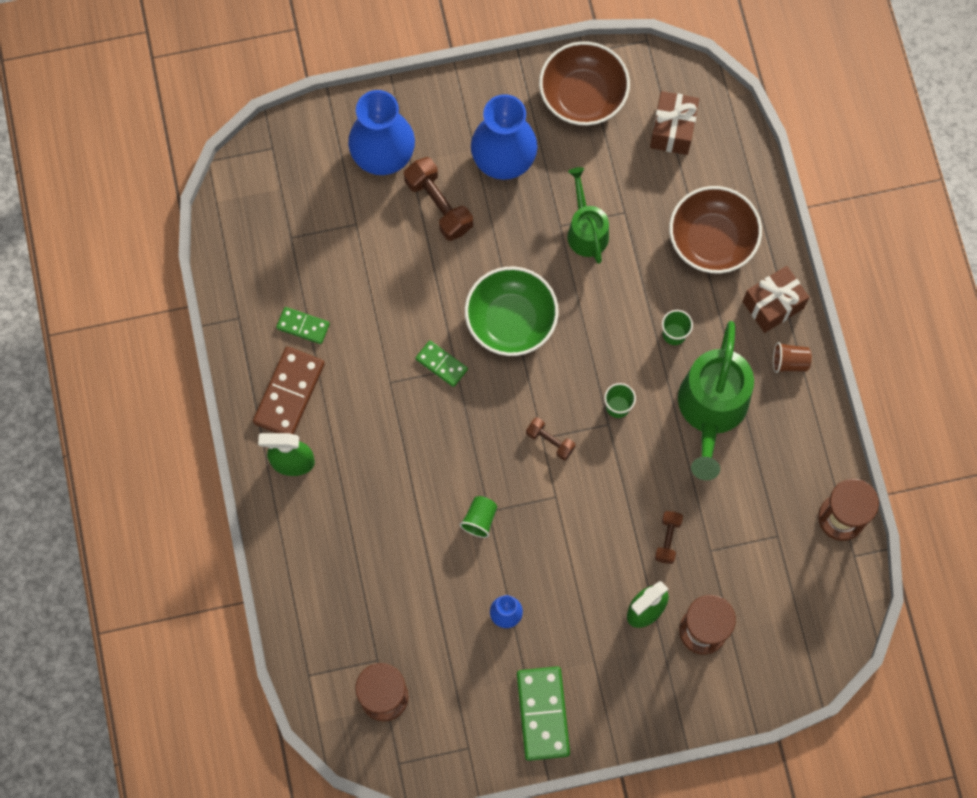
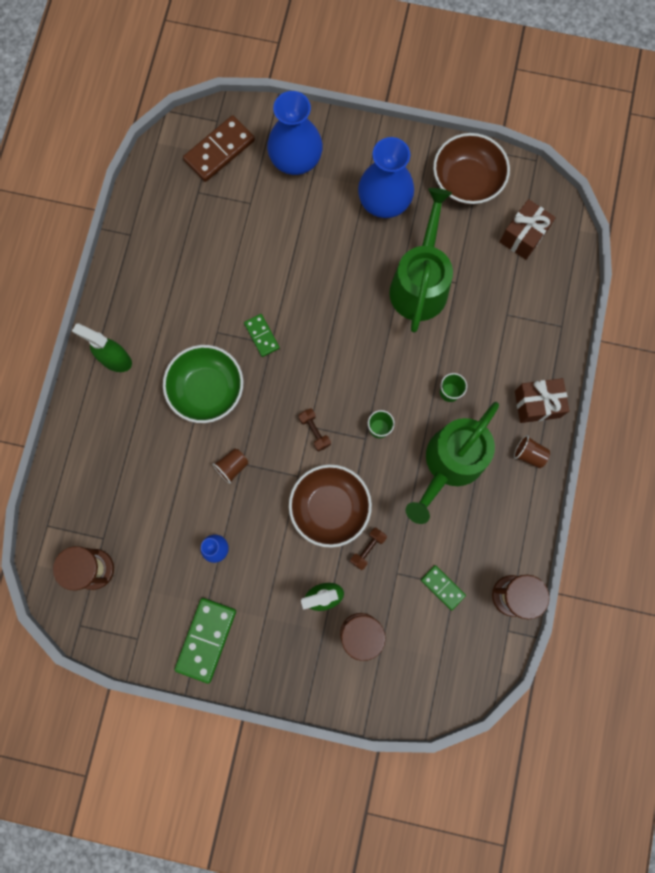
camera: 25 degrees right, 5 degrees up
(289, 393) = (138, 307): brown domino -> brown domino (219, 150)
(303, 326) = (173, 261): green domino -> green domino (442, 587)
(438, 205) = (318, 216): brown dumbbell -> none
(480, 519) = (232, 467): green cup -> brown cup
(511, 320) = (330, 326): green bowl -> green bowl (207, 390)
(586, 230) = (420, 283): green watering can -> green watering can, size x1.69
(712, 240) = (513, 333): brown bowl -> brown bowl (330, 508)

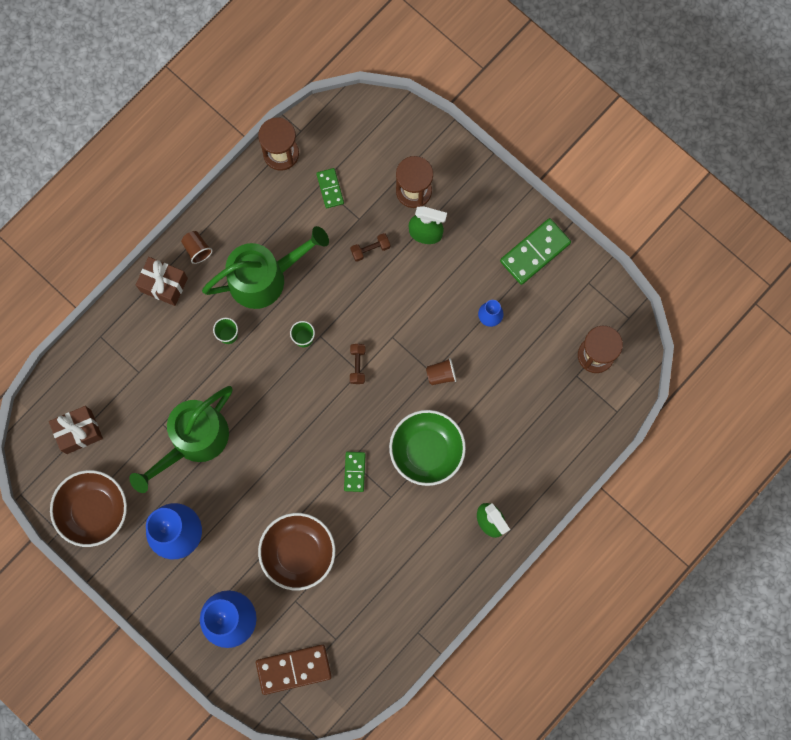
camera: 150 degrees left, 0 degrees up
(330, 508) = (381, 297): brown bowl -> brown bowl (298, 553)

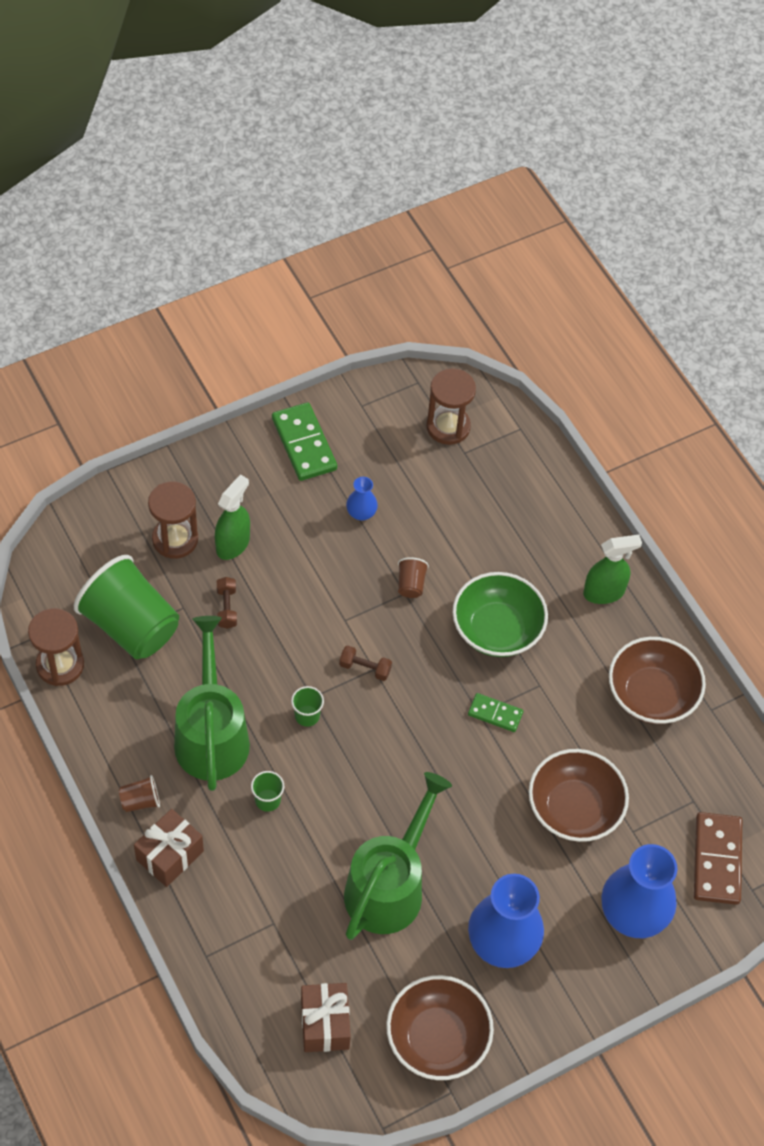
camera: 75 degrees left, 20 degrees down
(193, 441) = (389, 885): green watering can -> green watering can turned 120 degrees counterclockwise
(330, 189) = (131, 626): green domino -> green cup
(414, 583) = (651, 694): none -> brown bowl

